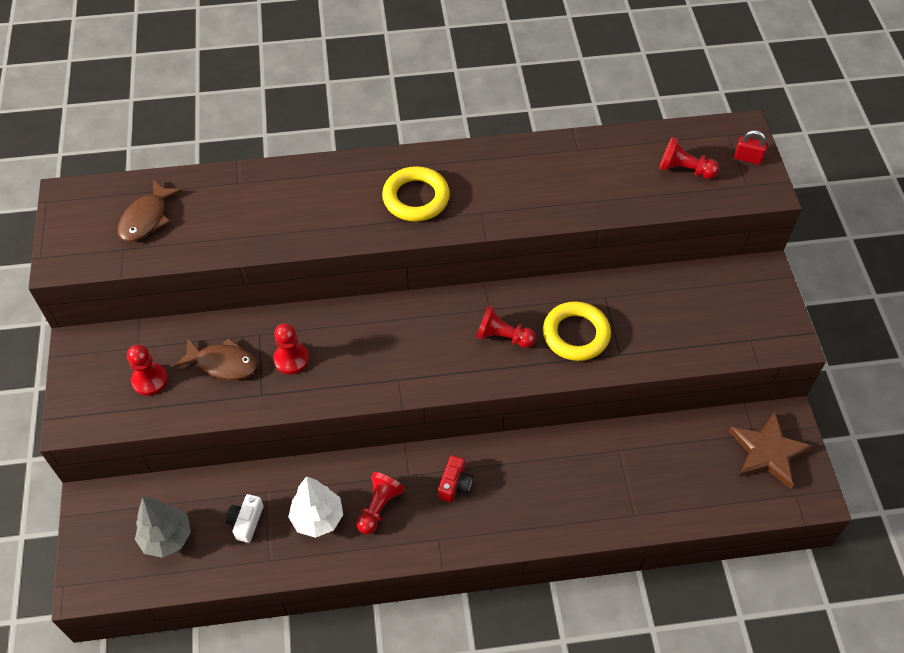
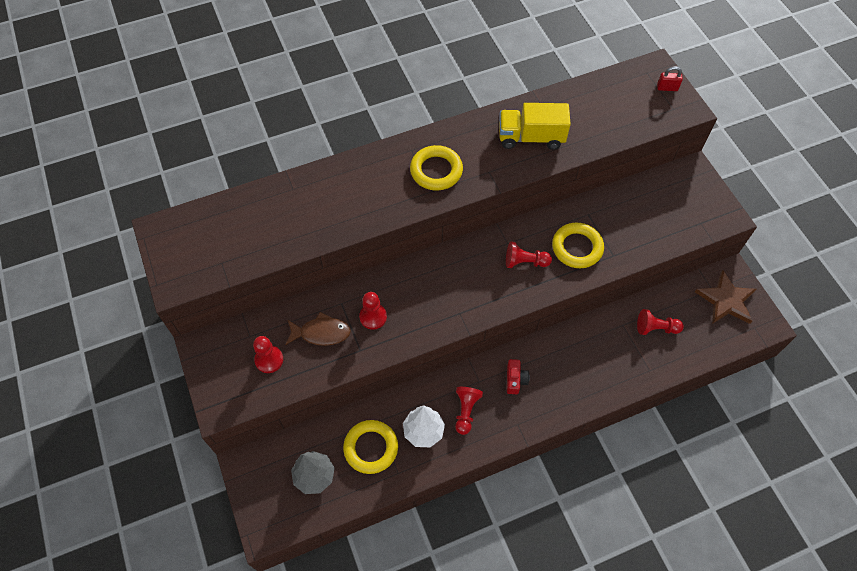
camera: 15 degrees left, 5 degrees up
(146, 218) = (231, 233): brown fish -> none
(246, 522) = (371, 448): white camera -> yellow ring
(548, 183) = (531, 137): none -> yellow truck
(684, 170) = (625, 106): red pawn -> red pawn (656, 328)

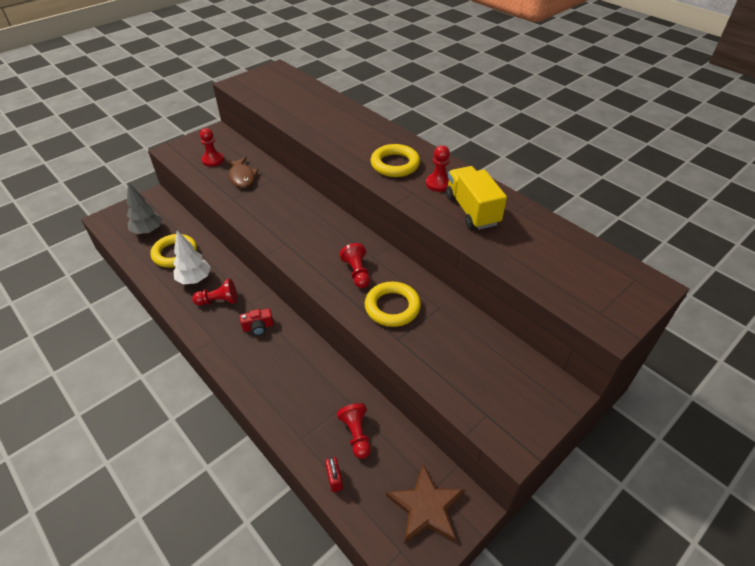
camera: 70 degrees right, 15 degrees down
(373, 317) = (264, 197): red pawn -> red pawn (438, 183)
(667, 88) = (627, 301): red padlock -> red padlock (334, 479)

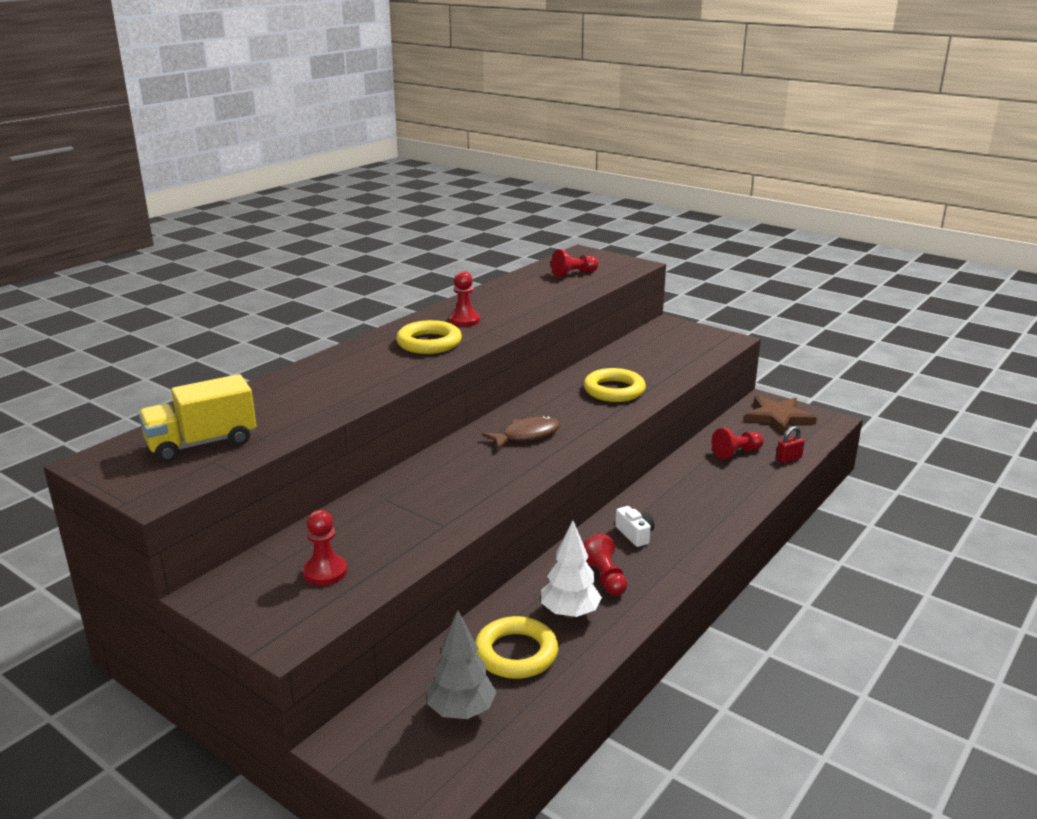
camera: 100 degrees left, 20 degrees down
(242, 177) = (380, 528): brown fish -> brown fish (526, 435)
(258, 327) = (635, 534): red camera -> white camera
(357, 273) = (571, 412): red pawn -> red pawn (574, 274)
(471, 210) = (508, 306): yellow truck -> yellow truck (202, 444)

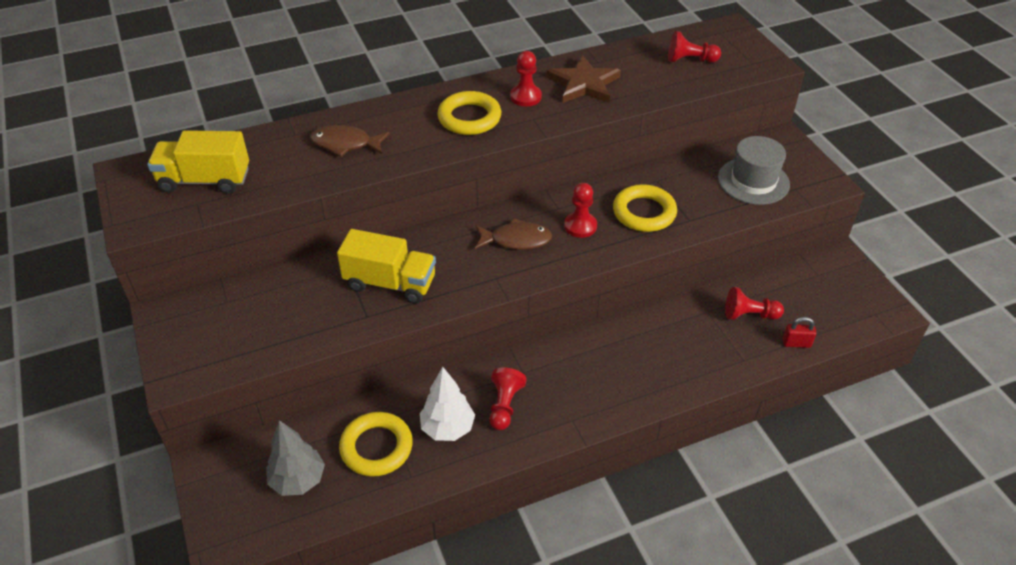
camera: 30 degrees right, 20 degrees up
(325, 572) = (248, 326): red pawn -> red pawn (580, 226)
(328, 385) = (345, 144): none -> brown fish
(441, 496) = (390, 283): none -> yellow truck
(635, 534) = (570, 370): white camera -> none
(676, 351) = (753, 181): none -> grey hat
(778, 417) = (836, 286): brown star -> brown star (584, 84)

